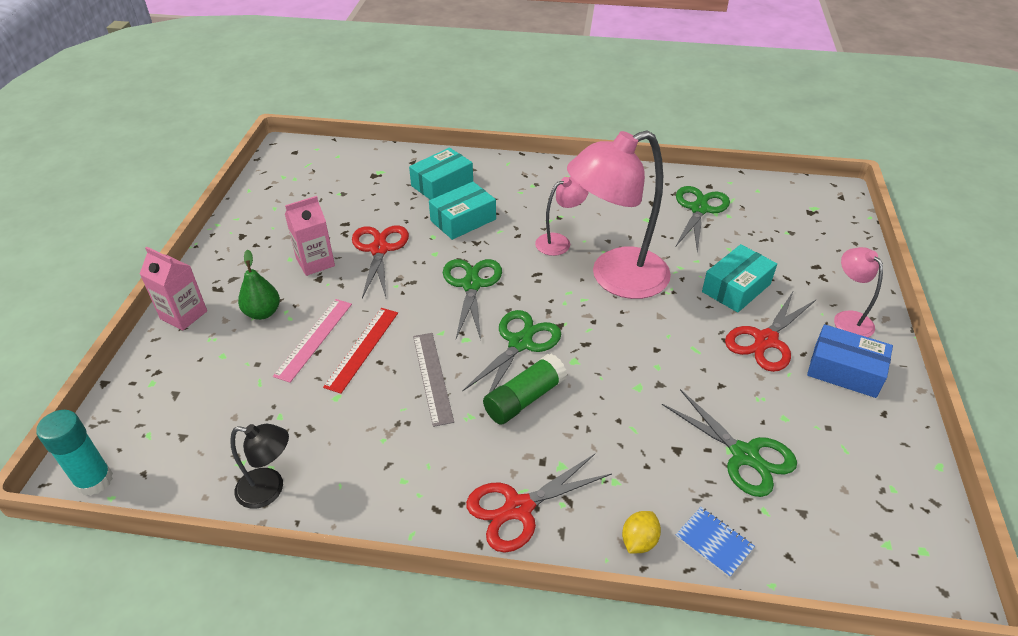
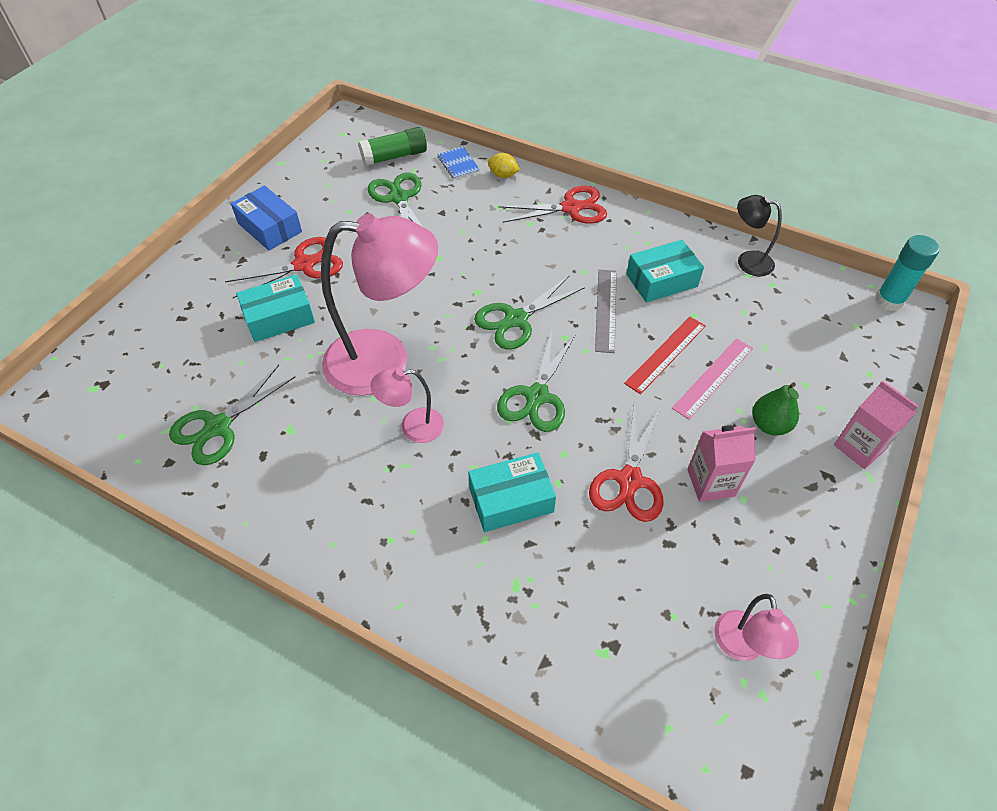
camera: 160 degrees left, 10 degrees up
(442, 184) = (515, 586): turquoise box -> turquoise box (661, 280)
(524, 399) = (534, 273): green glue stick -> green glue stick (394, 156)
(639, 541) = (503, 175): yellow lemon -> yellow lemon turned 60 degrees clockwise
(848, 319) = (217, 263): pink lamp -> pink lamp (742, 647)

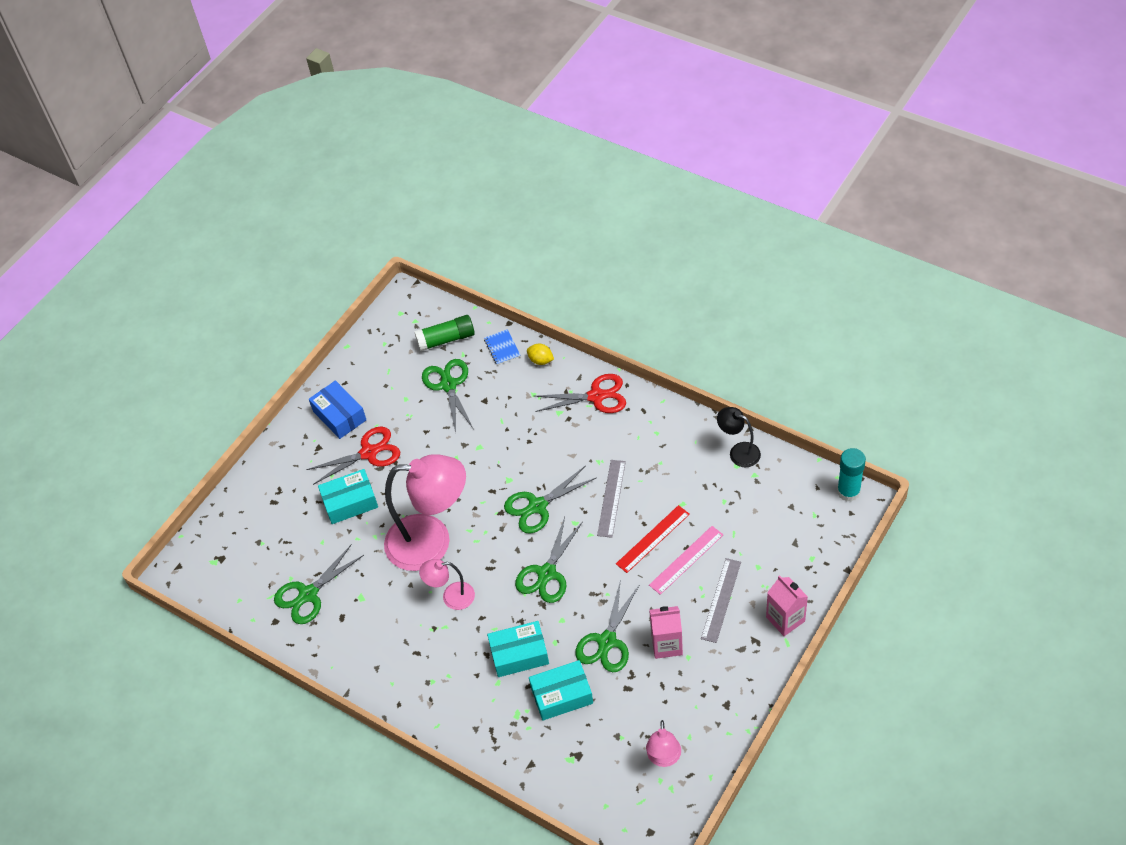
camera: 10 degrees right, 0 degrees up
(629, 480) = (607, 641): red scissors -> green scissors
(661, 280) = (662, 470): turquoise box -> turquoise box (562, 695)
(769, 425) = (721, 600): green pear -> grey ruler

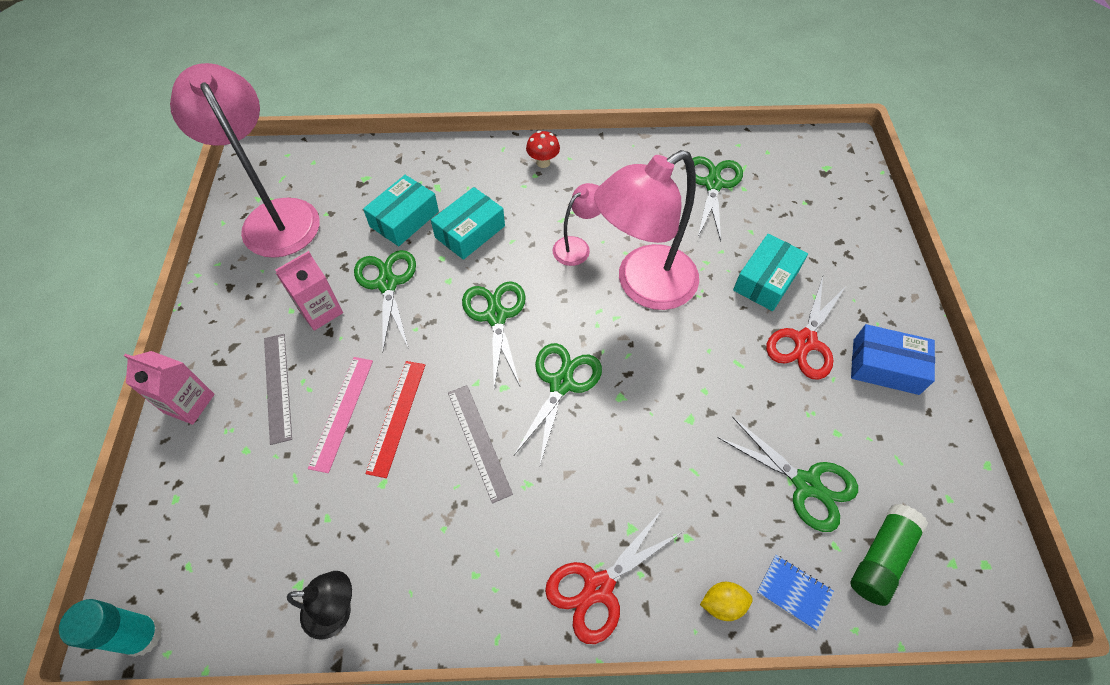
camera: 140 degrees right, 5 degrees up
(416, 690) = (543, 162): none -> red mushroom
(664, 758) = (275, 216): pink lamp -> pink lamp, size x2.11

